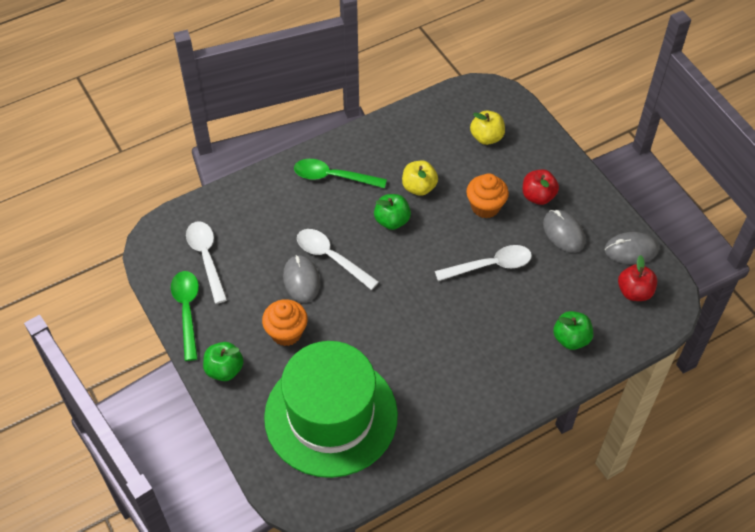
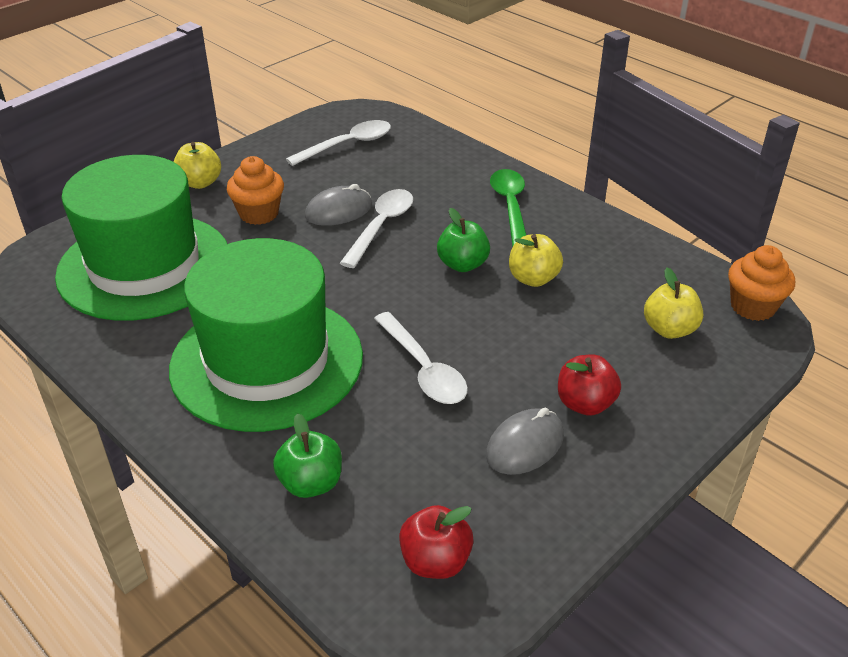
camera: 75 degrees right, 15 degrees down
(187, 311) = (273, 147): green spoon -> none
(224, 370) = (200, 183): green apple -> yellow apple
(461, 348) = (267, 361): none -> green hat
(485, 207) = (532, 348): orange cupcake -> orange cupcake (752, 306)
(631, 250) = (529, 545): grey mouse -> none

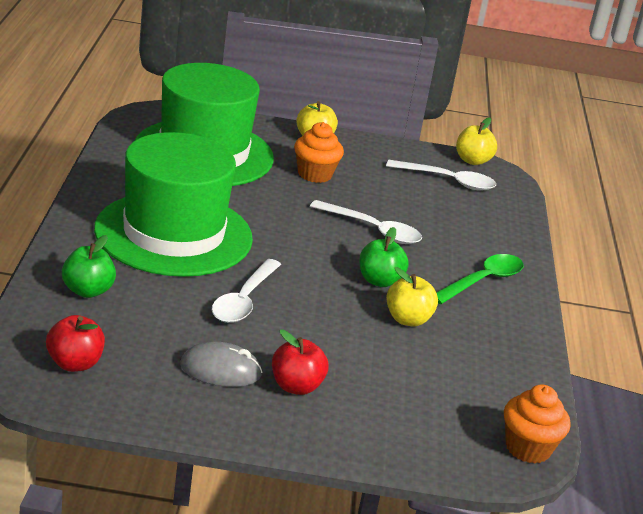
camera: 45 degrees right, 10 degrees down
(339, 211) = (364, 205): grey mouse -> none
(381, 226) = (372, 230): white spoon -> white spoon turned 45 degrees clockwise
(669, 329) = (436, 407): yellow apple -> yellow apple (472, 161)

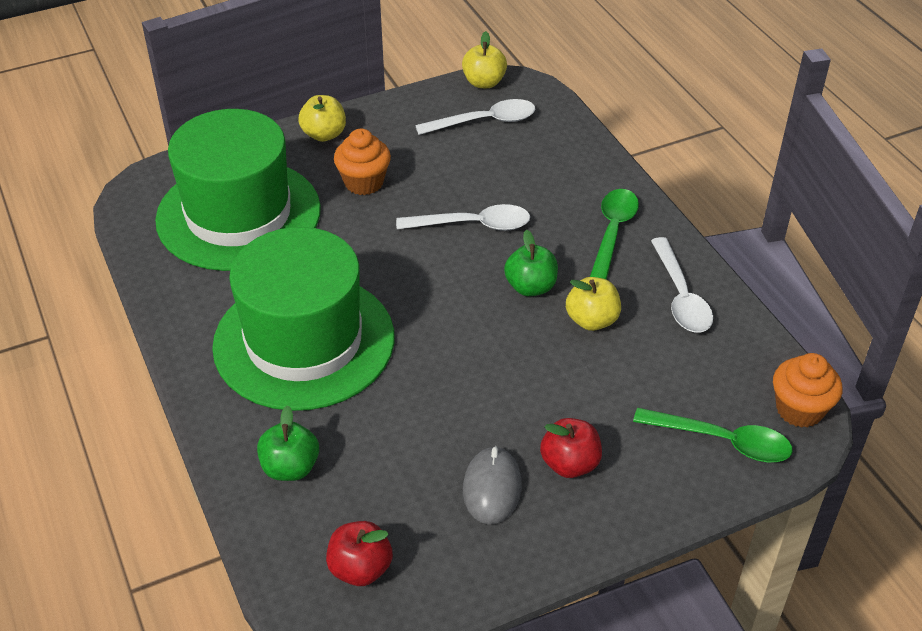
camera: 25 degrees left, 15 degrees up
(220, 370) = (492, 488): grey mouse -> grey mouse turned 60 degrees counterclockwise
(244, 300) = (438, 387): white spoon -> white spoon (680, 296)
(437, 433) = (722, 441): none -> green spoon

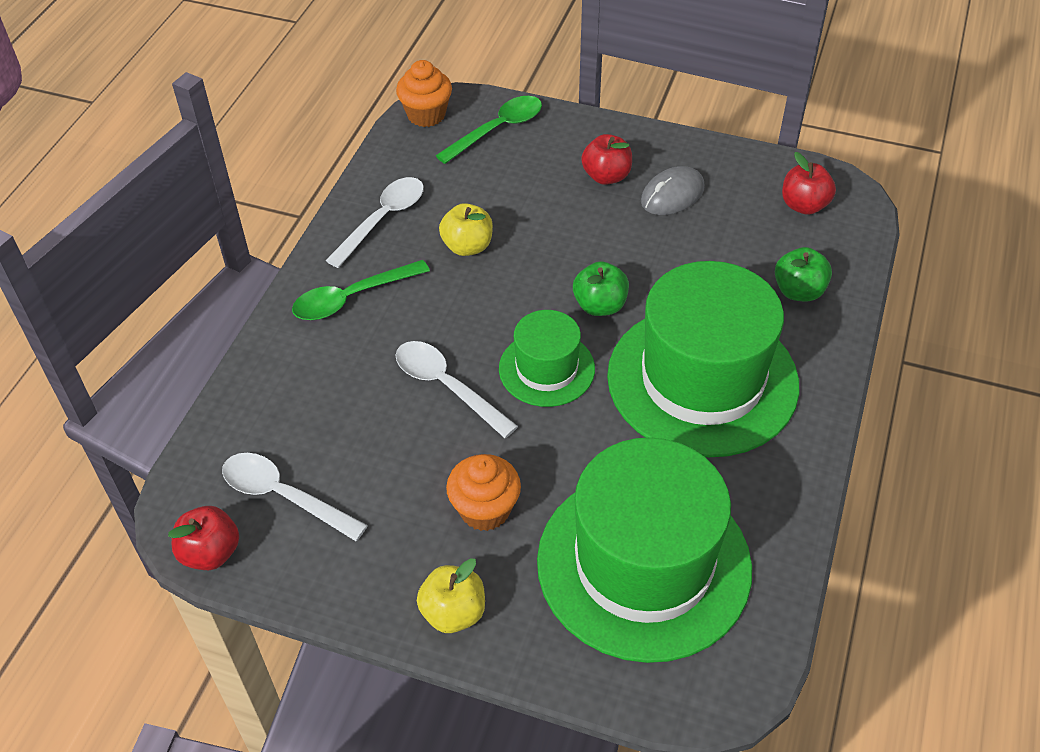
camera: 135 degrees left, 5 degrees up
(422, 277) = (546, 369): none -> green hat
(484, 82) = (211, 553): yellow apple -> red apple
(530, 287) = (475, 300): green apple -> green apple (600, 305)
(722, 441) = (497, 130): green spoon -> green spoon turned 75 degrees clockwise

